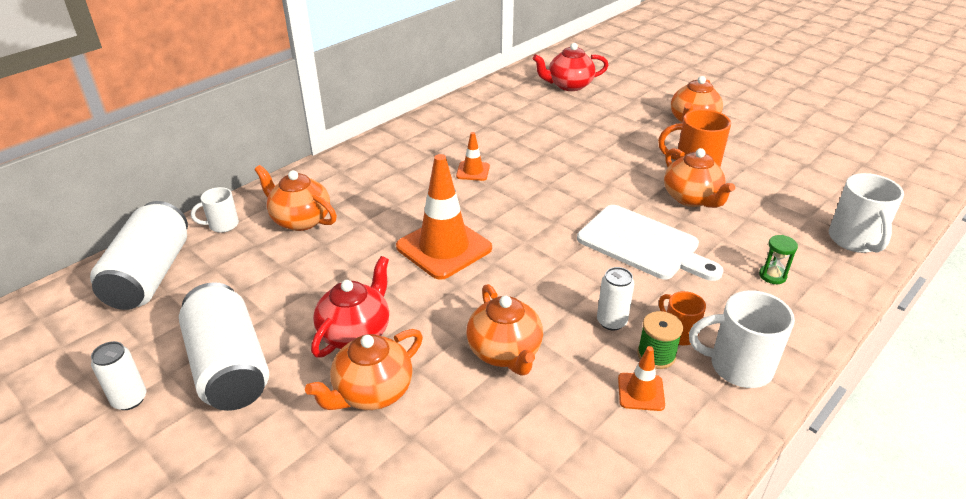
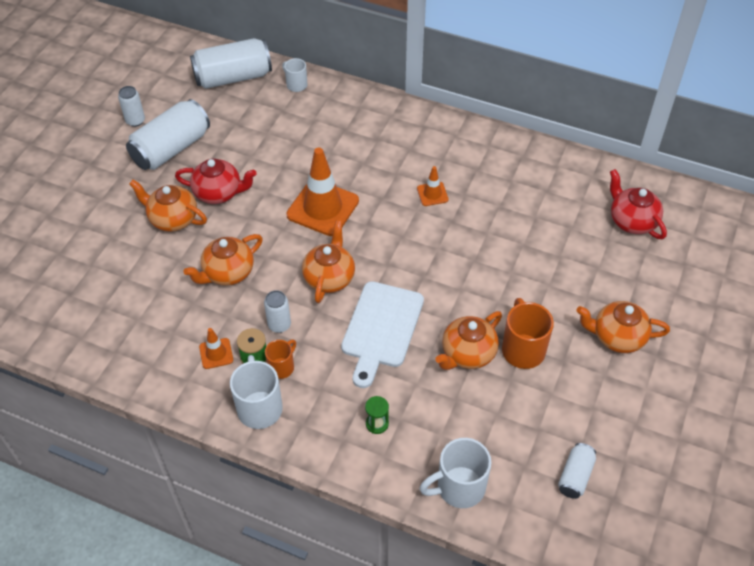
camera: 70 degrees right, 15 degrees up
(300, 220) = (319, 120): orange teapot -> orange teapot (329, 278)
(839, 175) = (575, 476): none -> white can

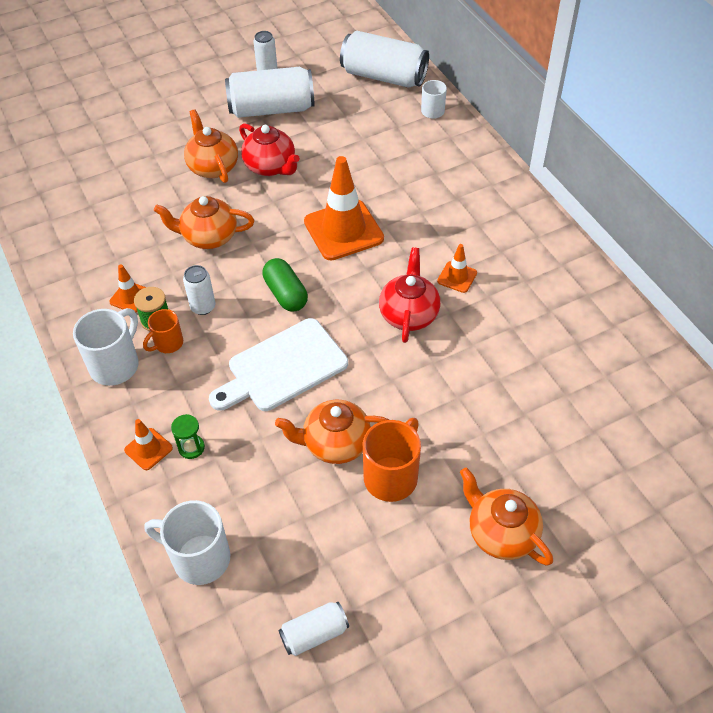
camera: 40 degrees right, 0 degrees up
(282, 367) = (168, 343): orange mug -> orange mug turned 150 degrees clockwise
(329, 278) = (286, 294): orange teapot -> green capsule
(348, 446) = (148, 449): none -> orange traffic cone
(632, 221) = (642, 429): red teapot -> red teapot (409, 314)

